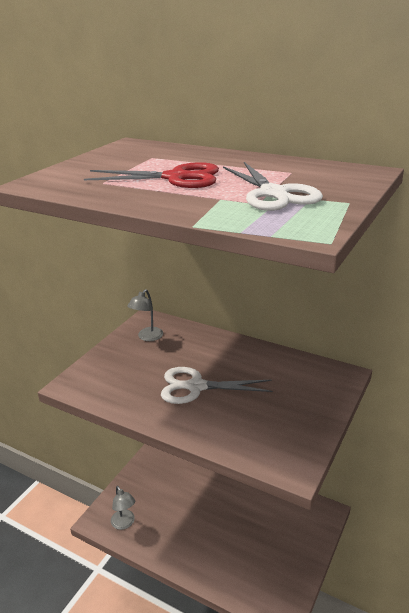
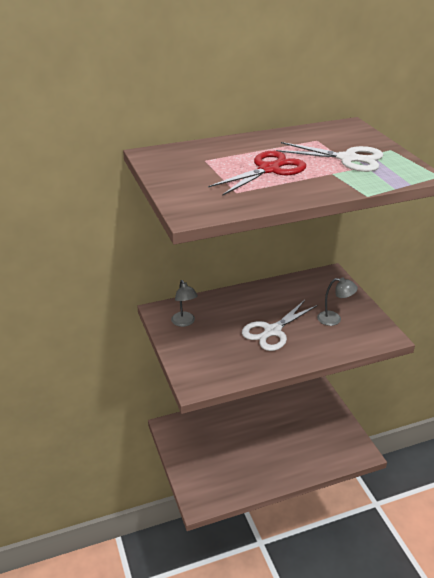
camera: 50 degrees left, 5 degrees up
(124, 523) = (218, 489): grey lamp -> grey lamp (334, 319)

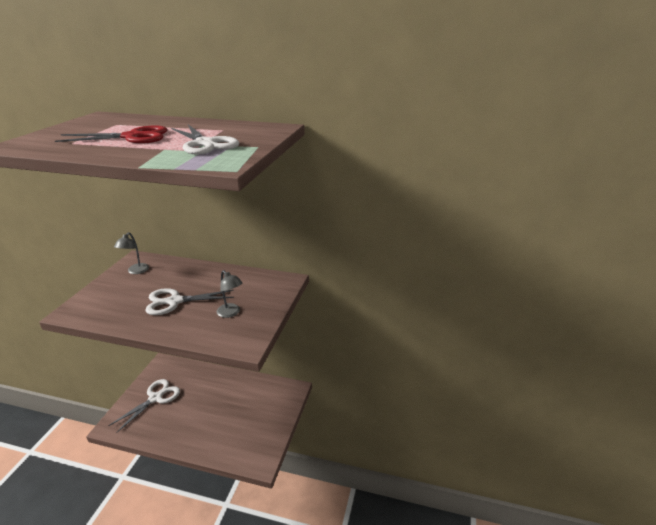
camera: 35 degrees right, 5 degrees down
(206, 458) = (155, 398): none -> white scissors

